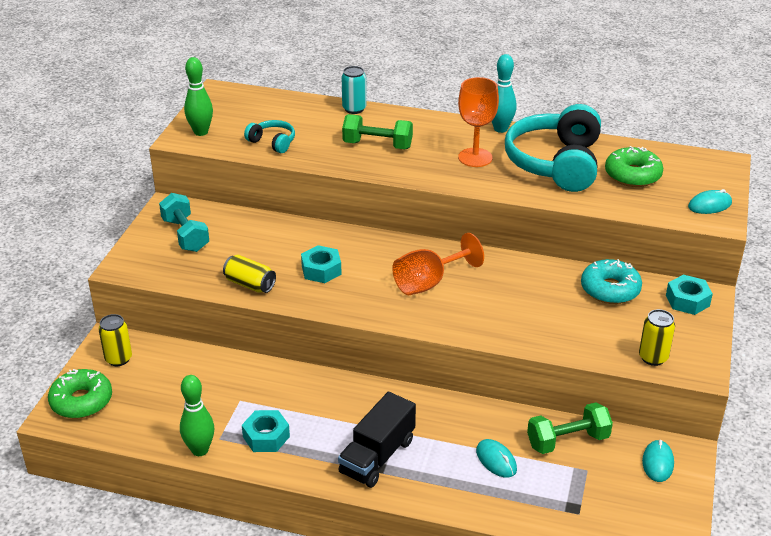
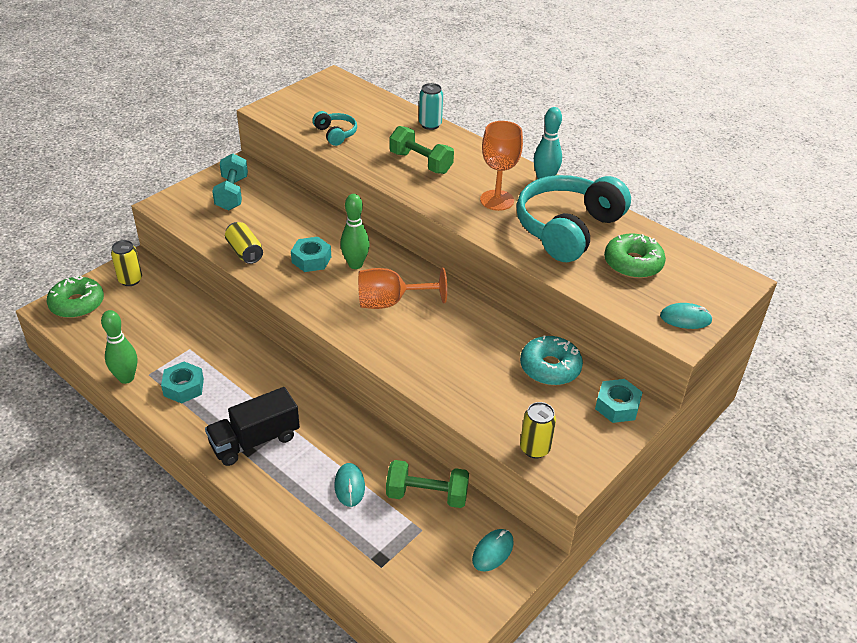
camera: 25 degrees right, 5 degrees up
(201, 132) = (287, 108): green bowling pin -> green bowling pin (355, 264)

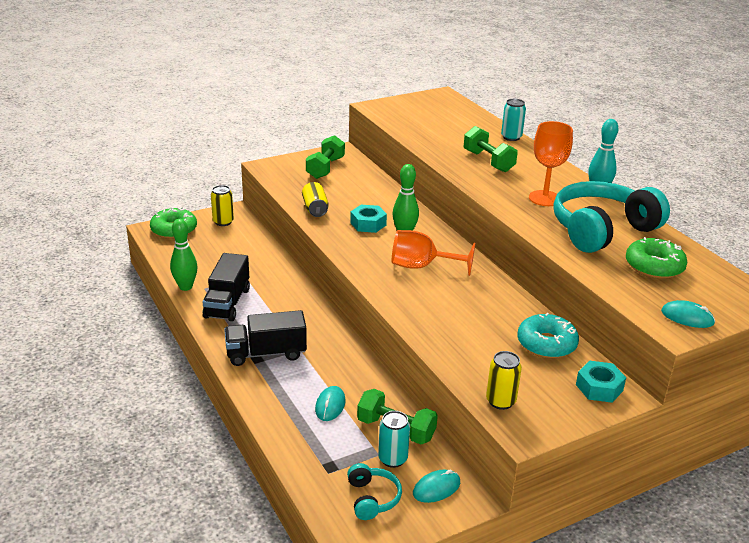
camera: 20 degrees right, 10 degrees down
(183, 387) = (227, 303): turquoise nut -> black truck
(232, 193) = (325, 168): turquoise dumbbell -> green dumbbell
(335, 134) = (423, 131): turquoise headphones -> turquoise headphones (372, 498)
(438, 531) = (392, 459): none -> turquoise can

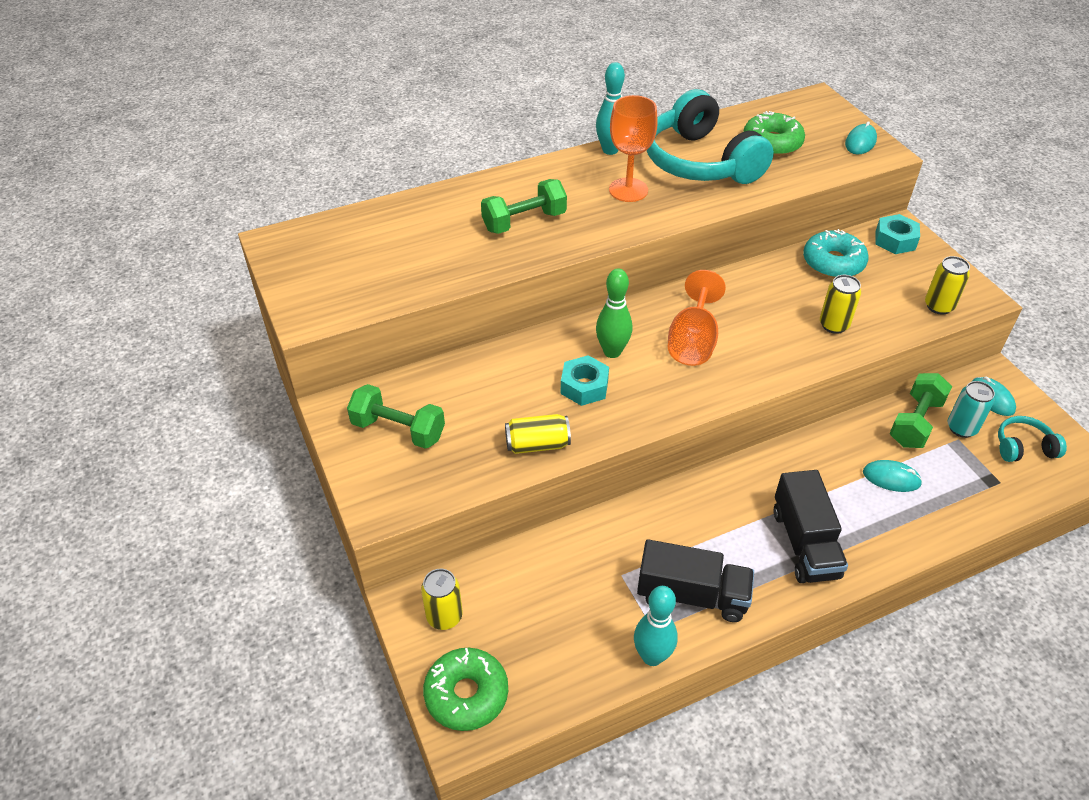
camera: 85 degrees left, 15 degrees up
(185, 287) = (652, 656): green bowling pin -> turquoise bowling pin
(457, 335) = (834, 325): none -> yellow can
(511, 137) = (448, 193): turquoise can -> none

